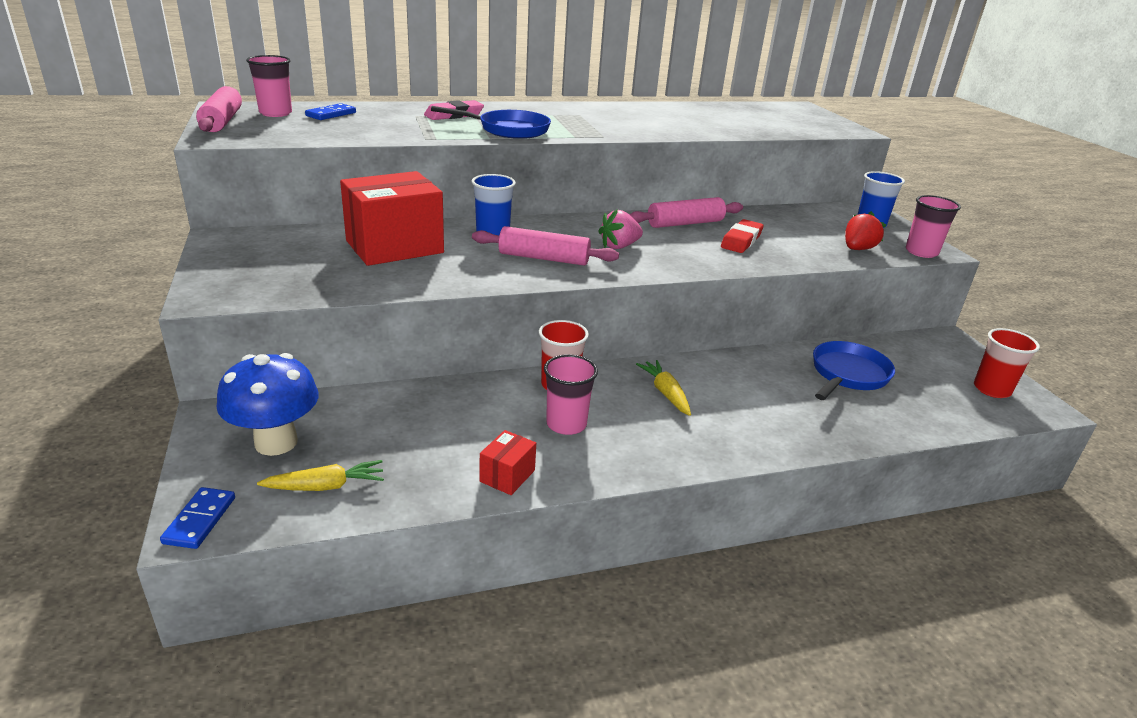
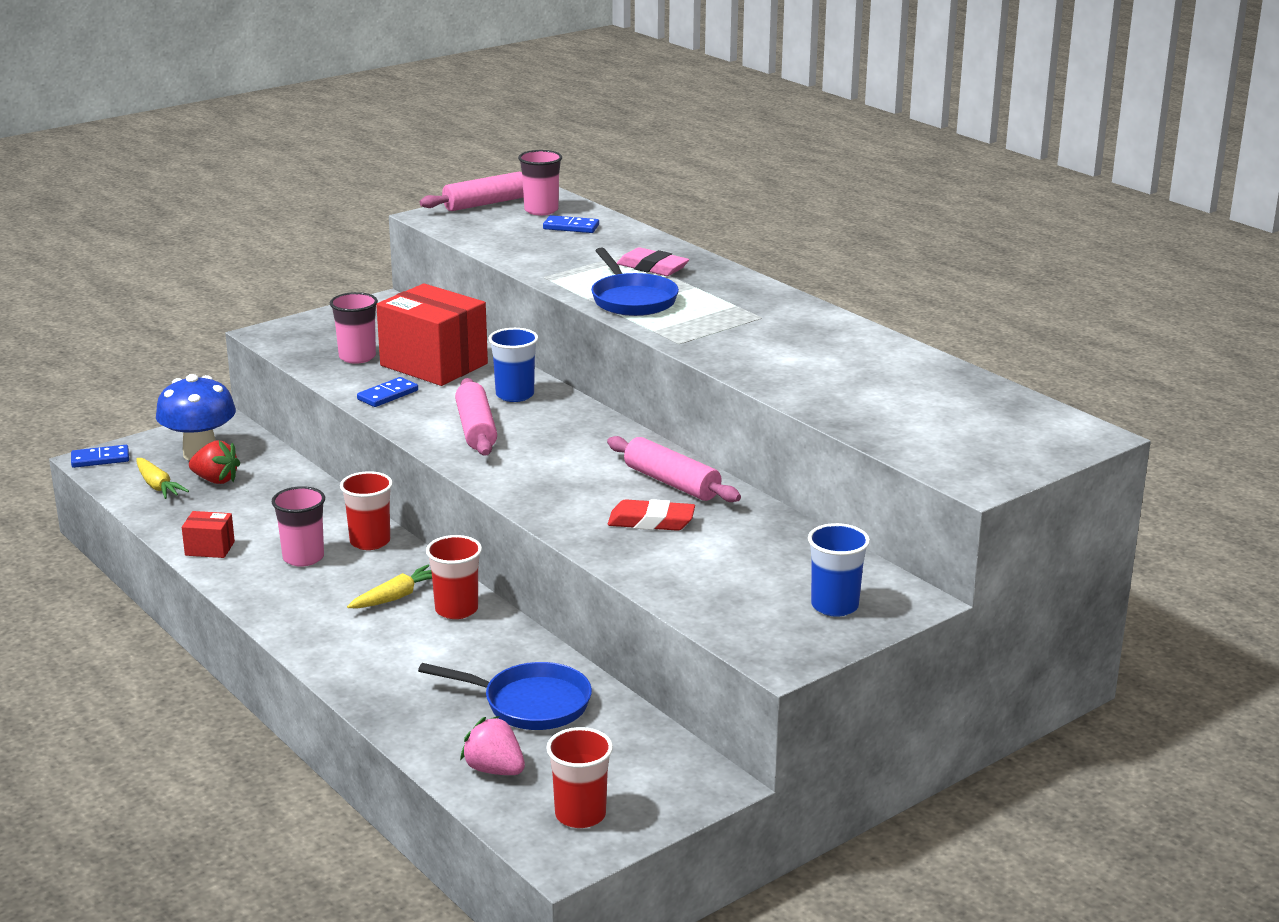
camera: 70 degrees right, 5 degrees down
(436, 275) = (387, 395): none -> blue domino
(619, 246) = (551, 458): pink strawberry -> pink strawberry (494, 770)
(699, 372) = (456, 610): none -> red cup
(857, 249) = (713, 599): red strawberry -> red strawberry (216, 480)
(921, 252) = (758, 647): pink cup -> pink cup (357, 357)

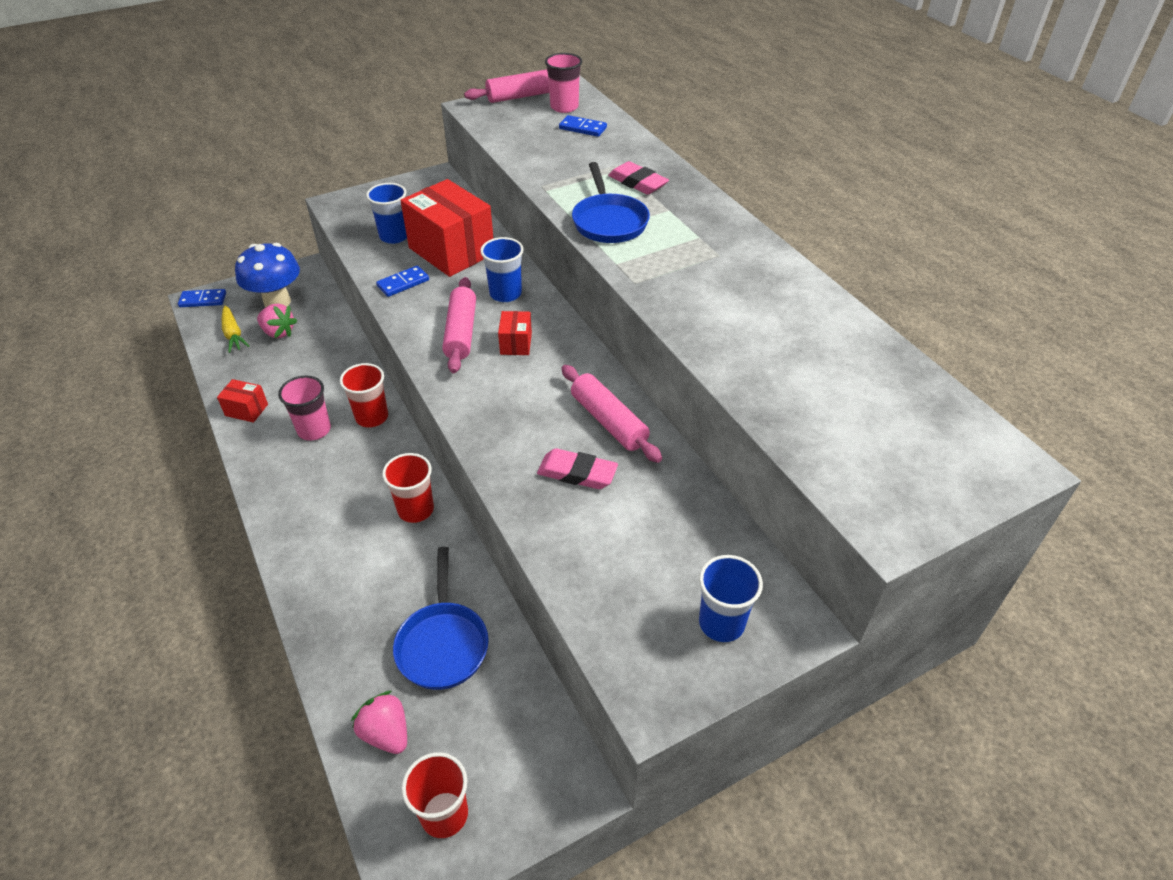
camera: 10 degrees right, 20 degrees up
(216, 480) = (278, 332): red strawberry -> pink strawberry
(357, 357) = (394, 236): pink cup -> blue cup
(396, 597) = (372, 487): yellow carrot -> none
(530, 704) = (443, 644): blue pan -> blue pan turned 60 degrees clockwise
(544, 433) = (516, 344): none -> red box
(651, 522) = (577, 473): red eraser -> pink eraser

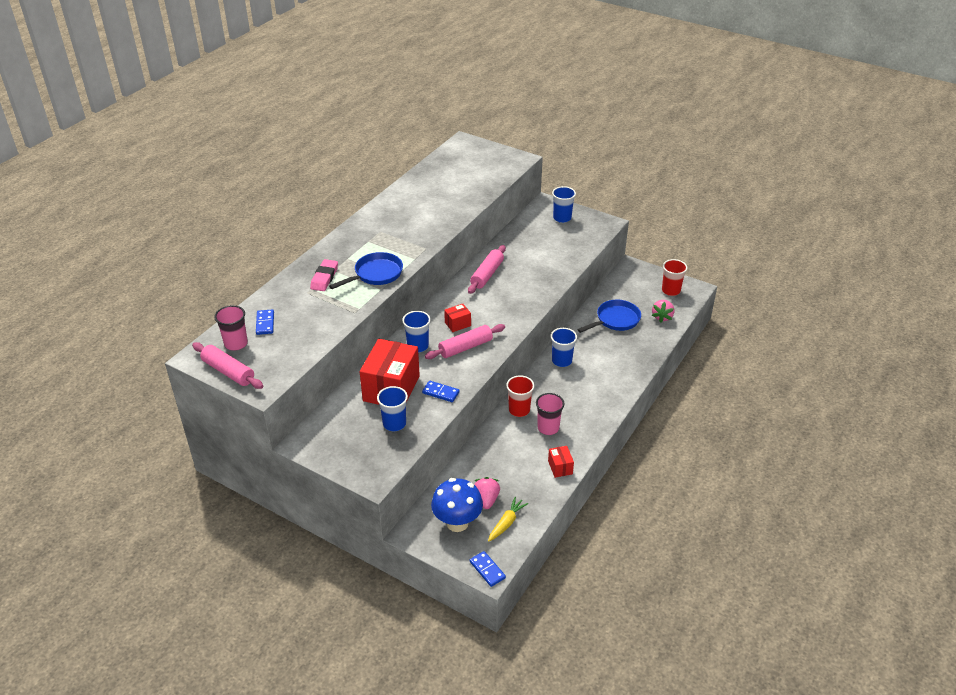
camera: 120 degrees left, 5 degrees down
(416, 510) = (561, 361): red cup -> blue cup
(577, 473) = (526, 272): pink eraser -> none

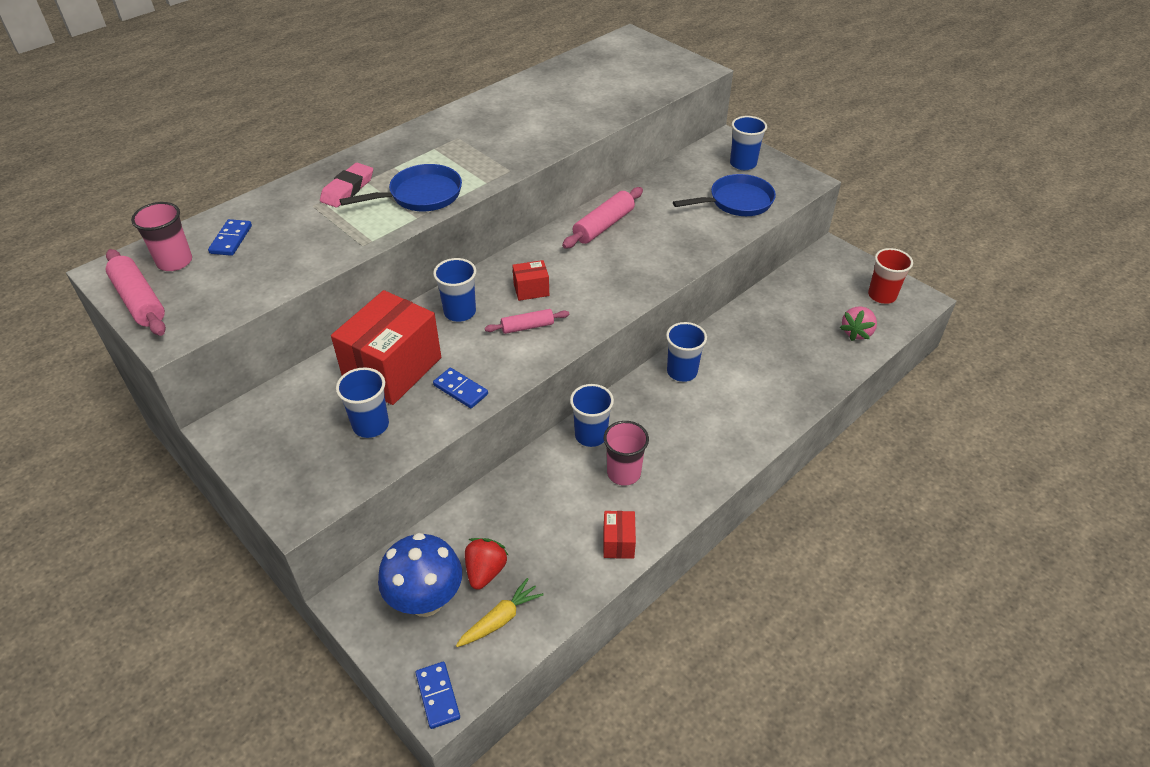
camera: 15 degrees right, 5 degrees up
(465, 347) = (527, 327): pink rolling pin -> pink rolling pin, size x0.62
(486, 499) = (485, 571): pink strawberry -> red strawberry
(519, 410) = (591, 435): red cup -> blue cup
(615, 320) = (783, 325): blue pan -> blue pan (737, 202)

